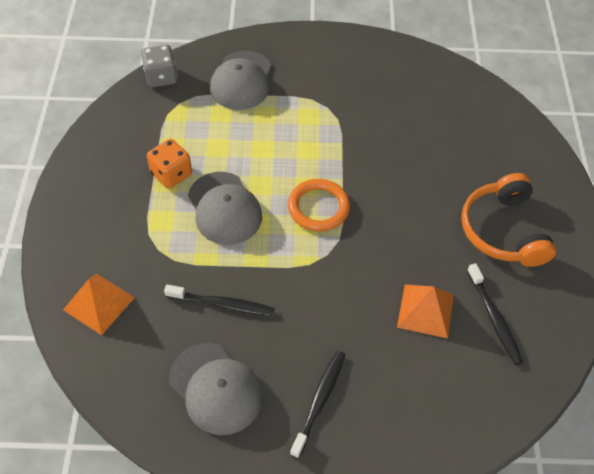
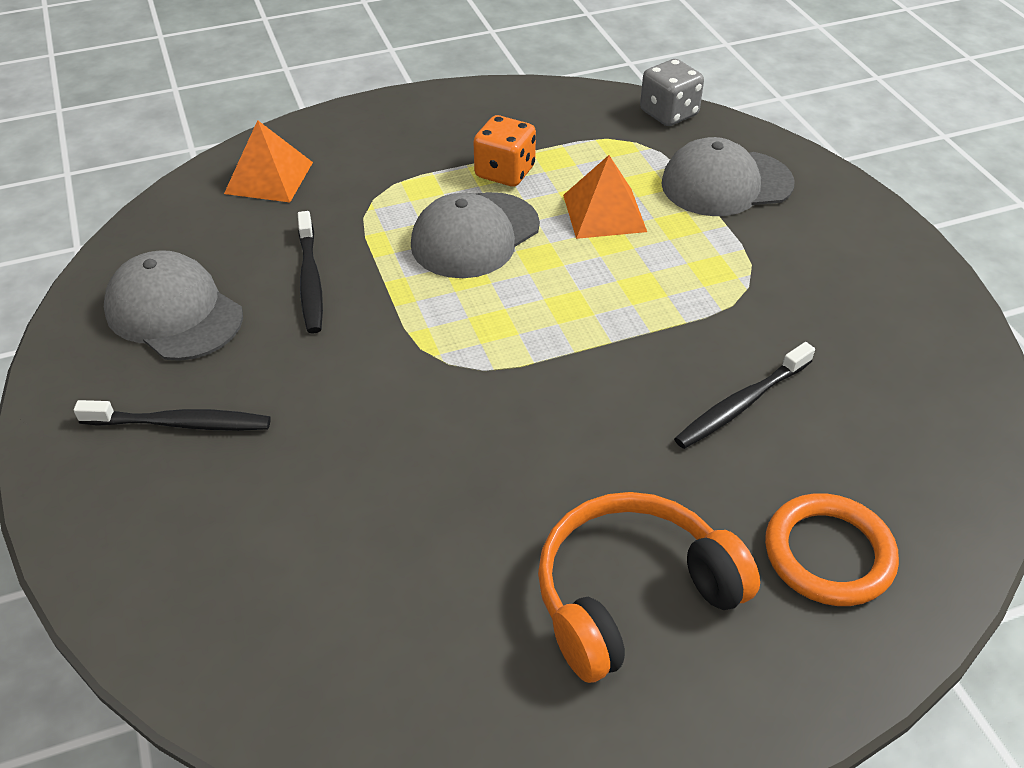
camera: 70 degrees right, 10 degrees down
(216, 388) = (174, 312): grey cap -> grey cap turned 105 degrees clockwise
(318, 207) = (534, 329): orange ring -> orange ring (828, 554)
(425, 310) = (393, 515): orange pyramid -> orange pyramid (604, 213)
(494, 318) = (418, 623): black toothbrush -> black toothbrush (741, 404)

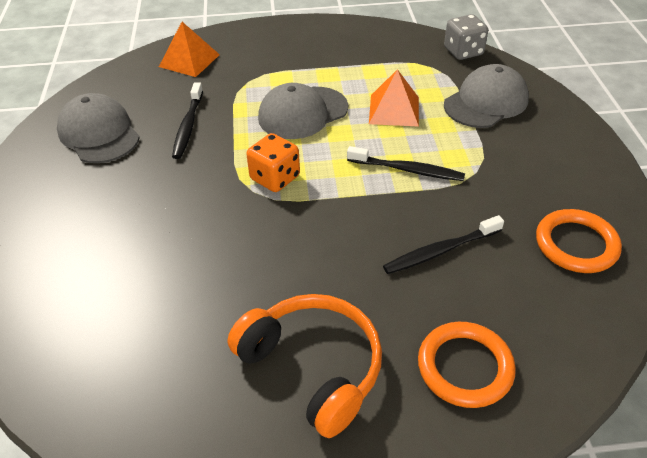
camera: 15 degrees right, 0 degrees up
(180, 424) = (74, 201): black toothbrush -> black toothbrush (407, 170)
(505, 172) = (338, 76): orange dice -> orange dice (275, 178)
(632, 595) = (313, 367): orange headphones -> orange headphones turned 60 degrees clockwise
(726, 184) = (486, 102): grey cap -> grey cap turned 135 degrees clockwise
(910, 364) = (576, 244): none -> orange ring

